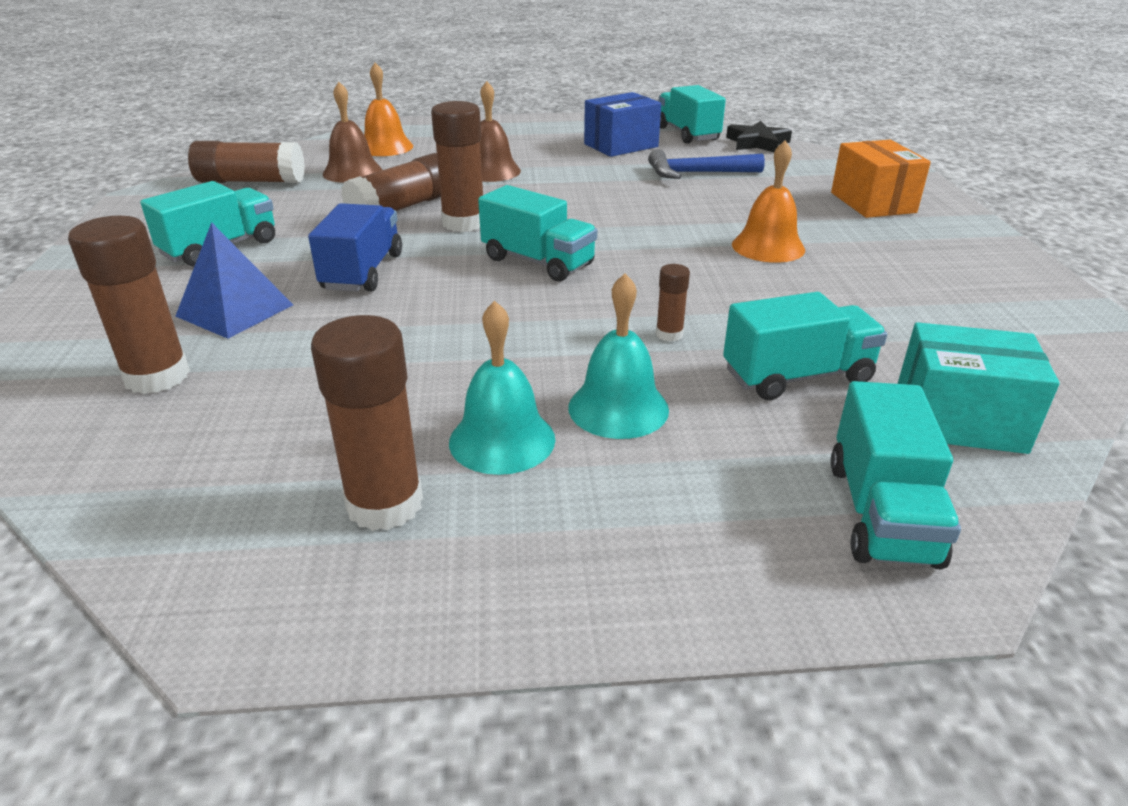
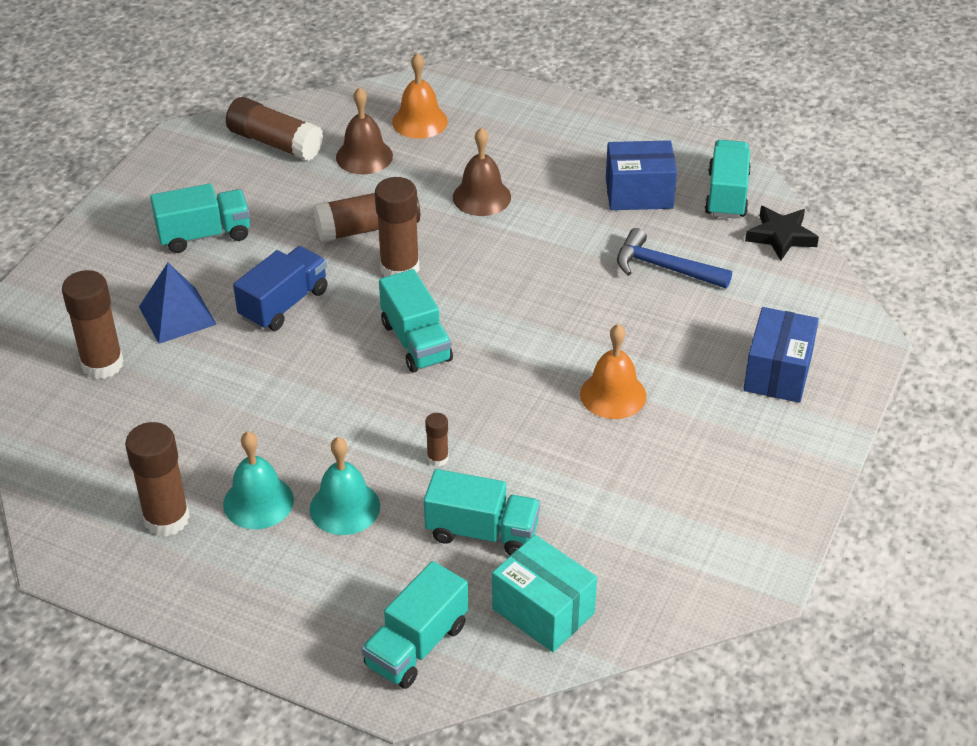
camera: 30 degrees right, 10 degrees up
(872, 202) = (778, 373): orange box -> blue box

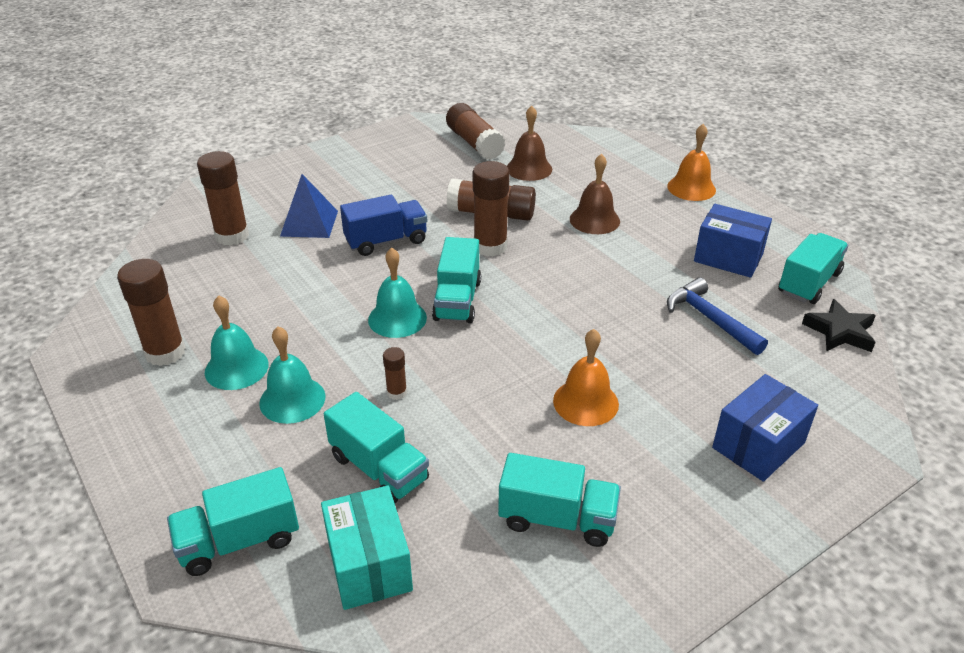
camera: 30 degrees right, 5 degrees down
(204, 235) = (375, 182): turquoise truck -> turquoise truck (557, 519)
(373, 385) = (397, 318): none -> turquoise bell
(419, 121) = (588, 159): orange bell -> orange bell (691, 188)

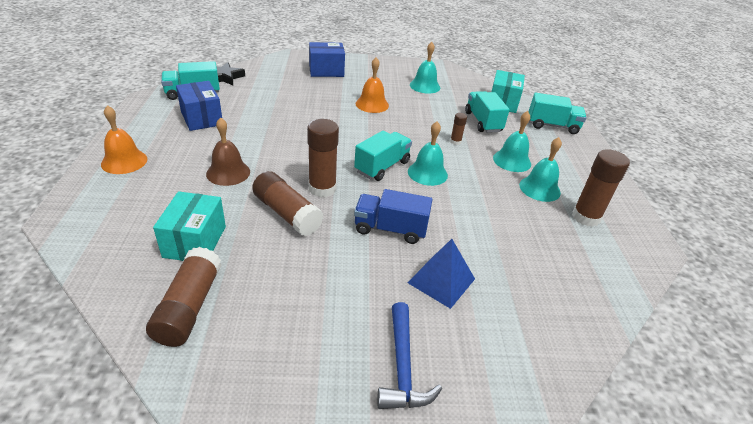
camera: 150 degrees left, 0 degrees up
(232, 236) = (519, 302): brown glue stick -> none
(529, 168) = (195, 241): brown bell -> turquoise box
(557, 519) = (425, 86): turquoise truck -> turquoise bell
(710, 319) = (268, 103): blue hammer -> blue hammer (402, 366)

